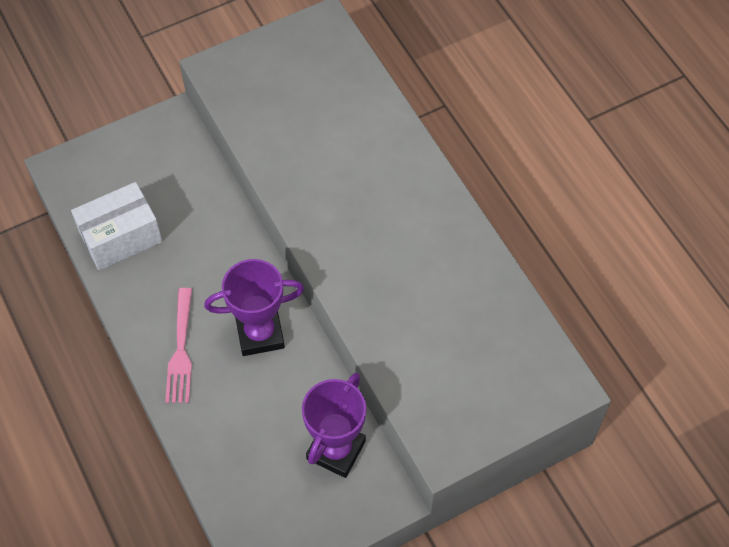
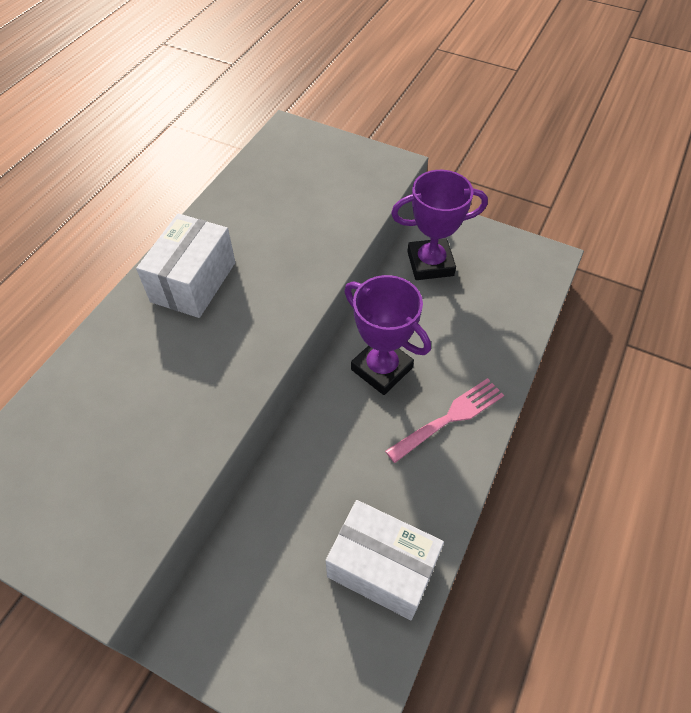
camera: 125 degrees left, 5 degrees down
(411, 211) = (193, 282): none -> white box

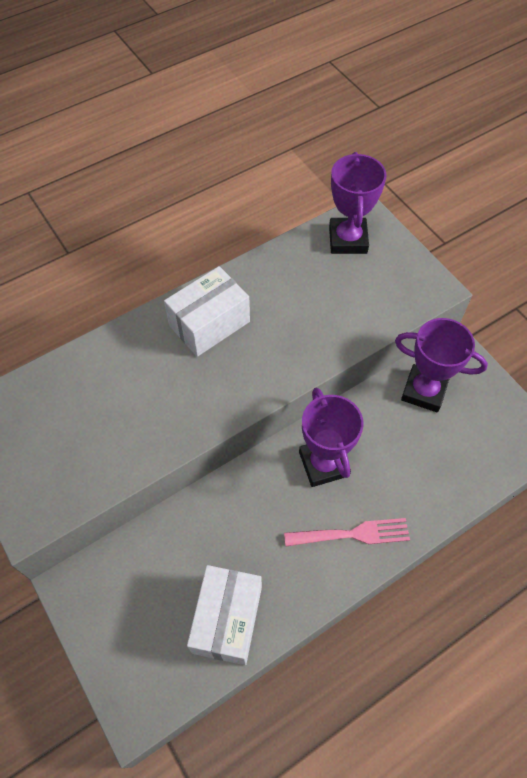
camera: 30 degrees right, 5 degrees up
(286, 155) = (348, 240): none -> purple trophy
(382, 567) = (227, 619): white box -> white box turned 45 degrees clockwise

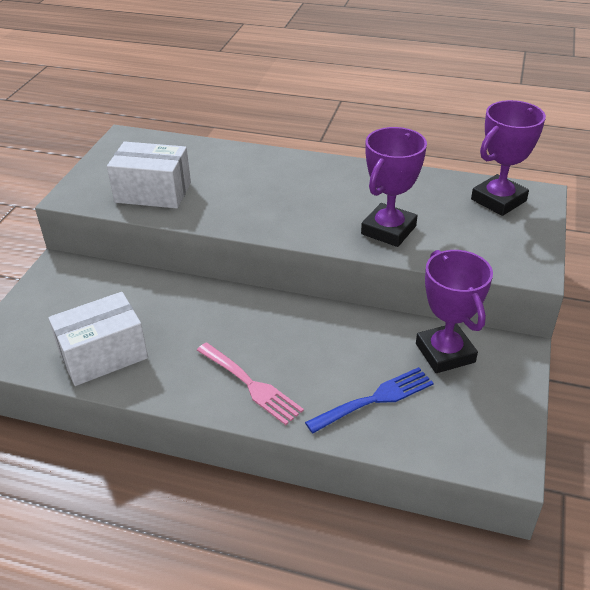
camera: 50 degrees right, 20 degrees down
(209, 323) = (318, 181): white box -> white box (153, 192)
(323, 464) = (295, 332): purple trophy -> purple trophy (388, 230)
(430, 467) = (374, 399): none -> blue fork

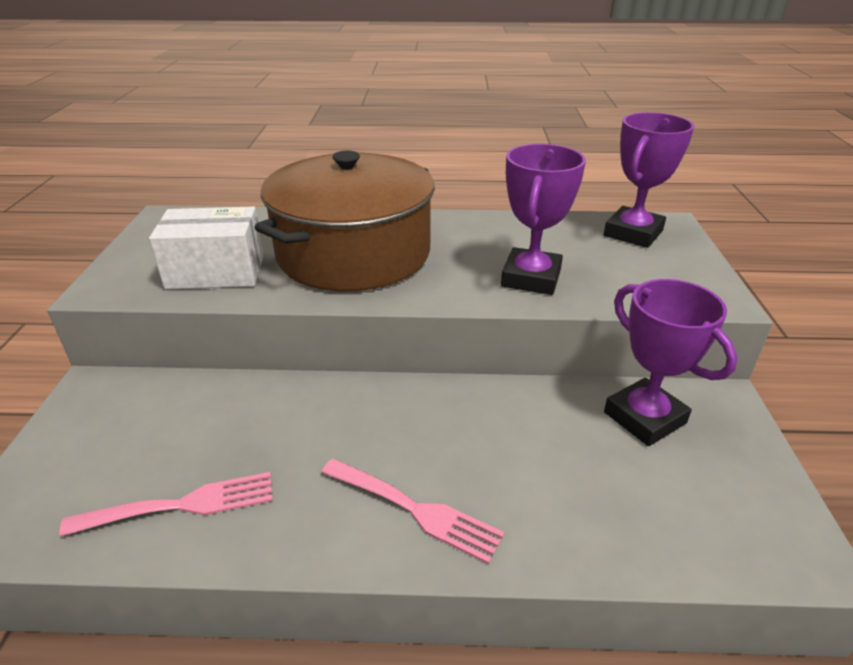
camera: 15 degrees left, 5 degrees down
(103, 355) = (181, 505): white box -> pink fork
(259, 189) = (354, 253): none -> brown pot
(374, 399) = (591, 498): blue fork -> none

